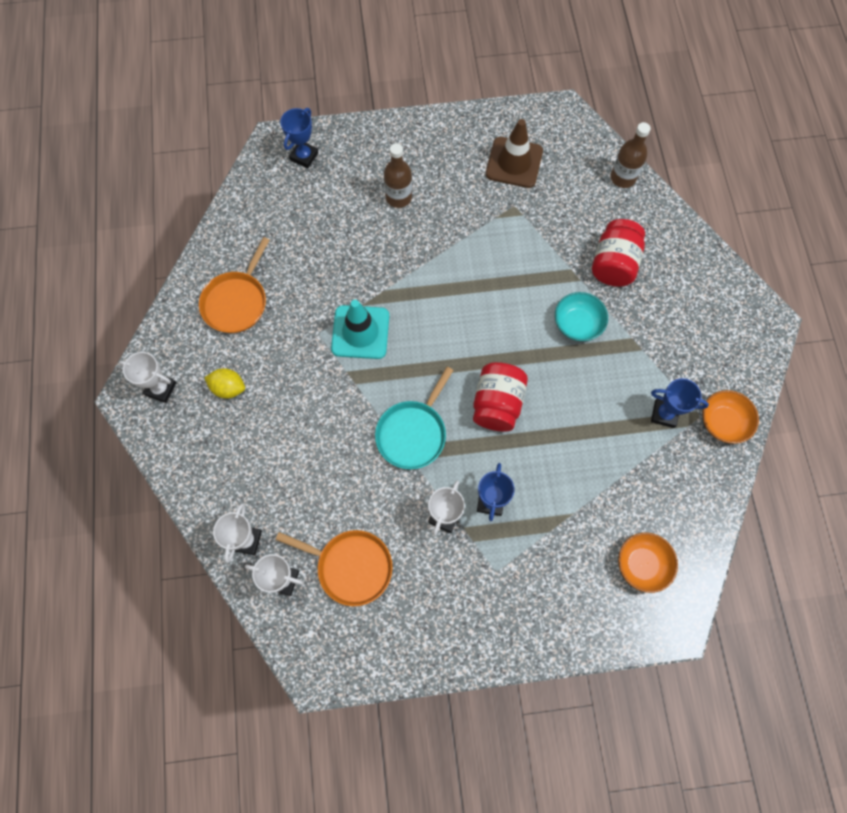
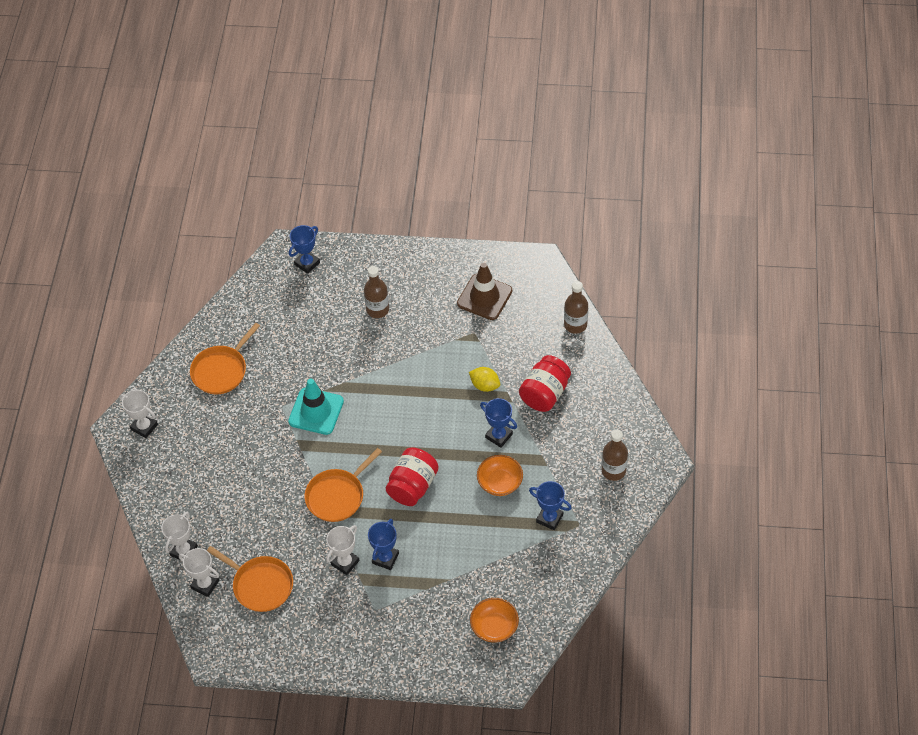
camera: 15 degrees right, 15 degrees down
(228, 388) = (198, 436): yellow lemon -> yellow lemon (485, 385)
(413, 433) = (337, 496): turquoise pan -> orange pan
(577, 324) = (499, 436): turquoise bowl -> blue trophy
(717, 342) = (613, 471): none -> brown bottle
(723, 422) = (597, 533): orange bowl -> orange bowl (500, 483)

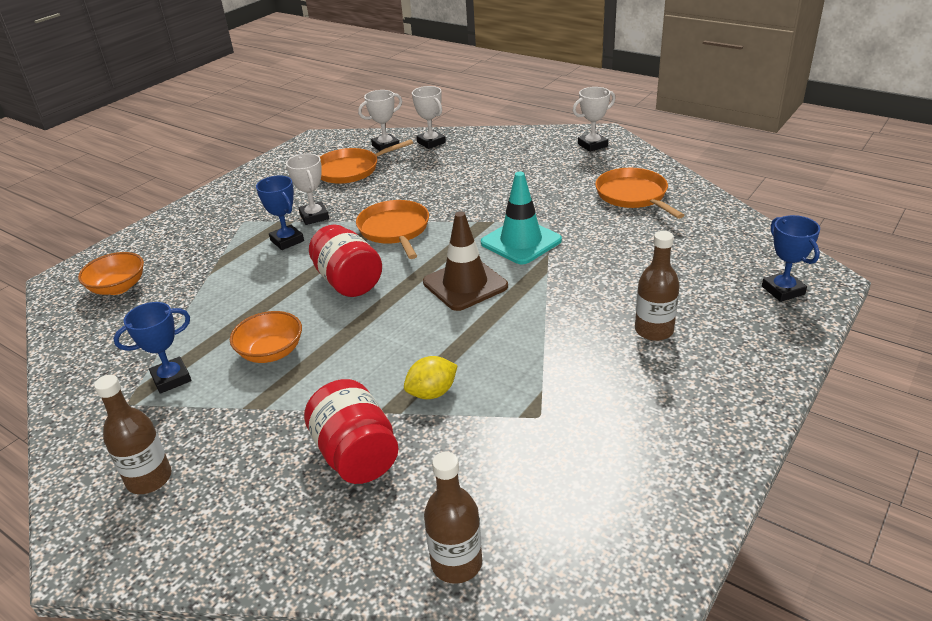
camera: 120 degrees right, 20 degrees down
(484, 297) = (606, 456): brown traffic cone -> brown traffic cone (465, 284)
(499, 436) = (337, 376): blue trophy -> none

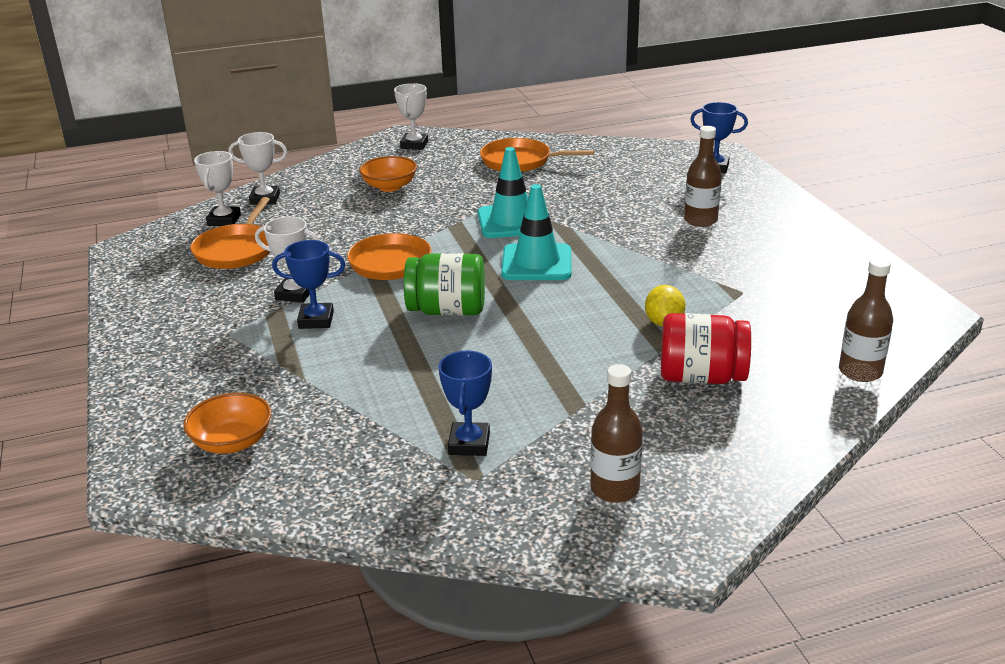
camera: 55 degrees left, 5 degrees down
(271, 352) = (503, 379): orange bowl -> orange bowl (389, 187)
(348, 282) = (447, 310): red jar -> green jar
(465, 284) = (536, 263): brown traffic cone -> turquoise traffic cone

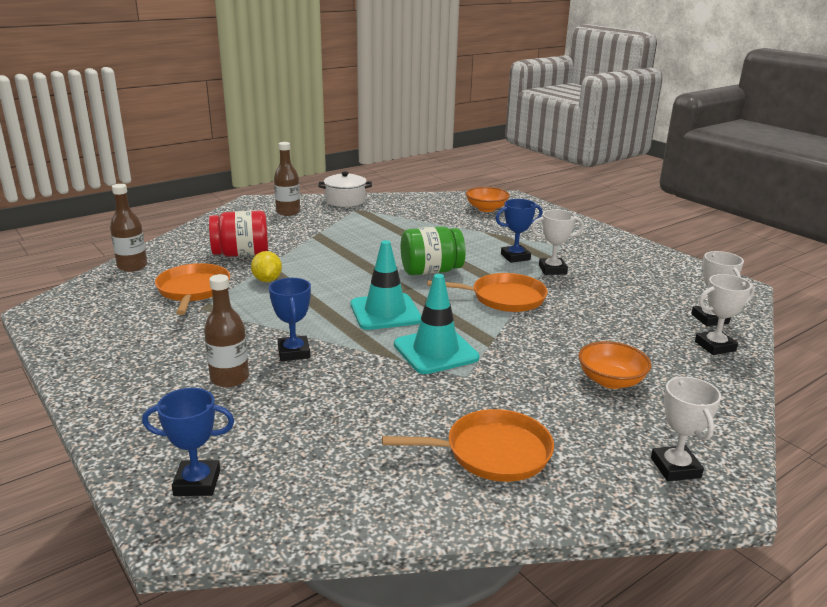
camera: 160 degrees right, 5 degrees down
(236, 250) = (649, 294): orange pan -> orange pan (193, 290)
(469, 444) = (368, 218): blue trophy -> blue trophy (294, 352)
(484, 518) = (345, 200): none -> white pot

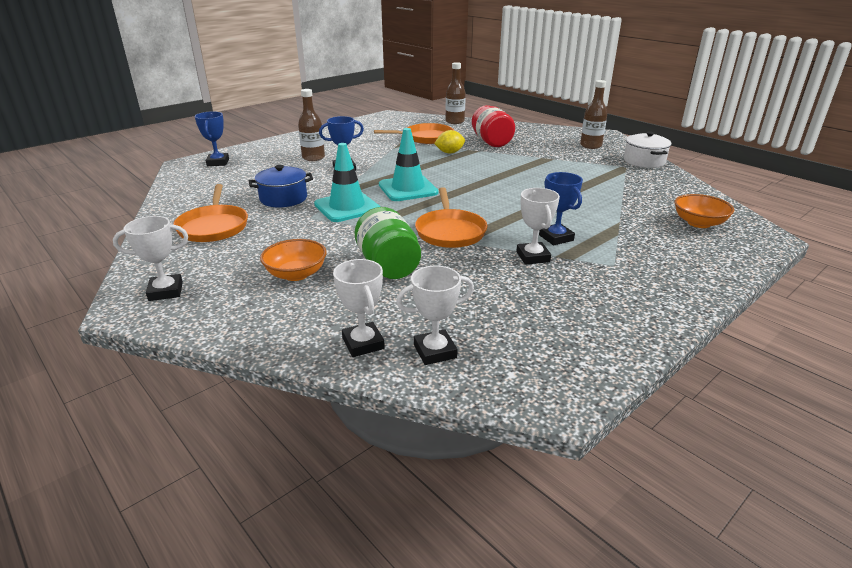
camera: 85 degrees right, 5 degrees up
(398, 399) = (283, 198): none -> blue pot
(431, 271) = (495, 201): green jar -> green jar (388, 266)

